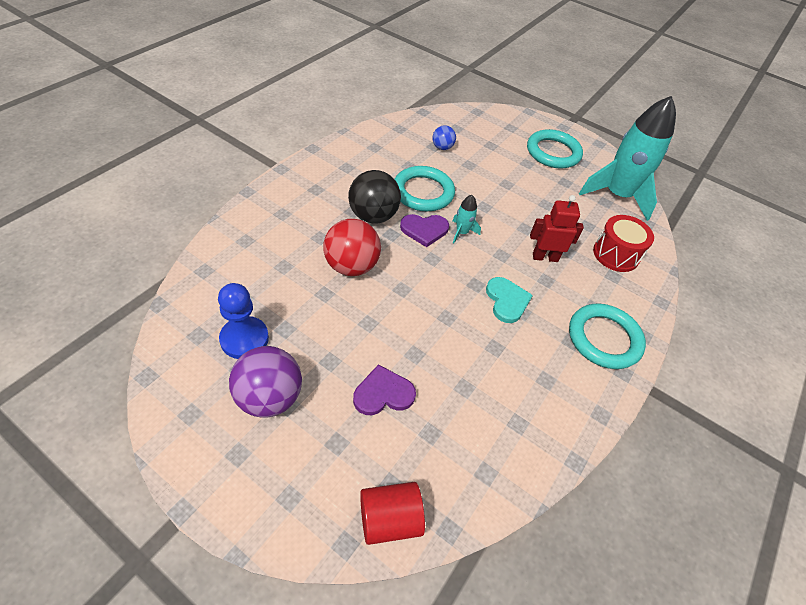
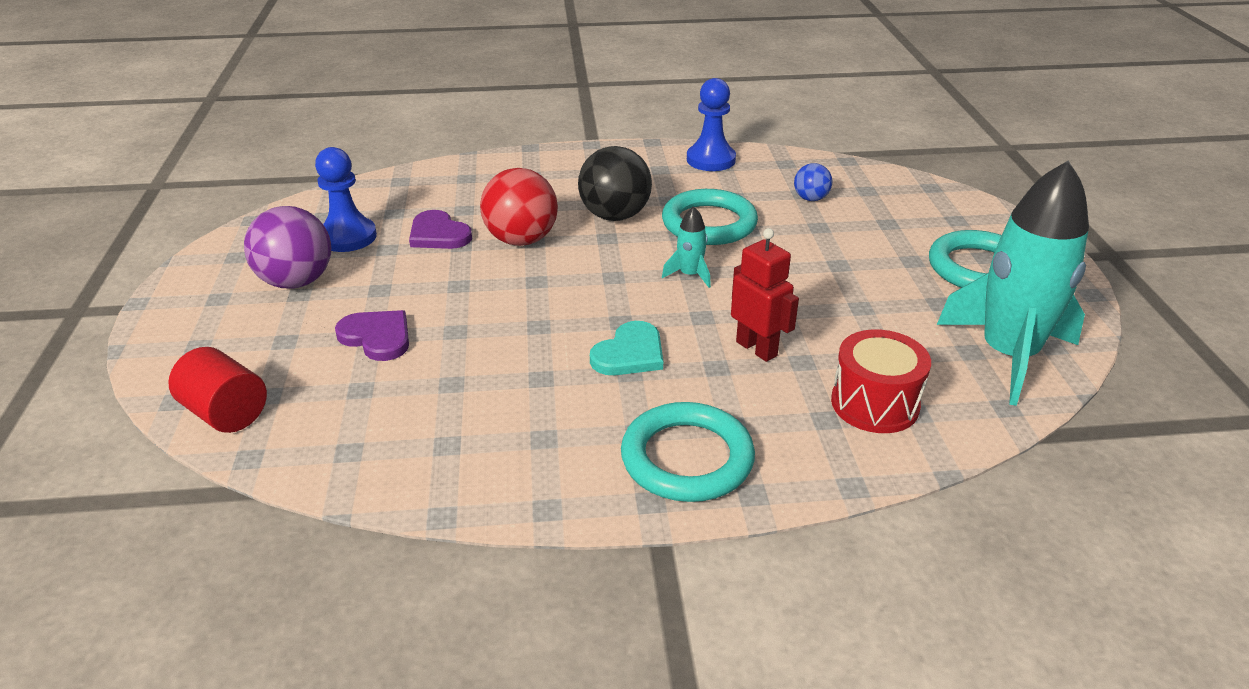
camera: 55 degrees right, 15 degrees down
(362, 145) = (710, 160): none -> blue pawn
(424, 230) = (649, 252): purple heart -> purple heart (438, 234)

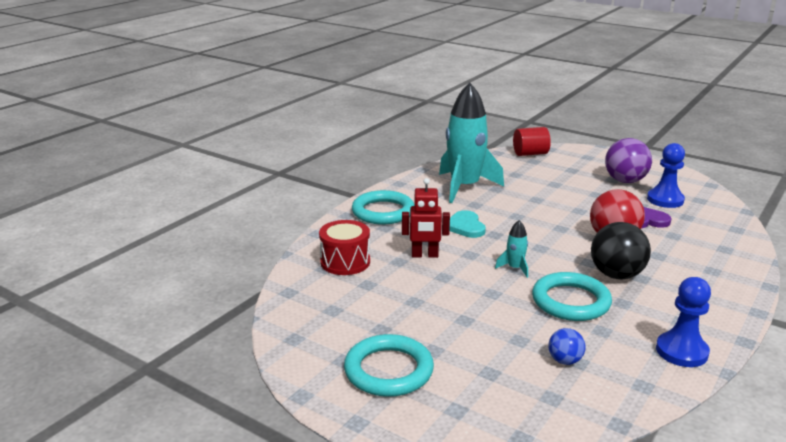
camera: 130 degrees right, 10 degrees down
(377, 337) = (552, 185): purple heart -> none
(1007, 355) = (312, 318): turquoise rocket -> turquoise rocket (465, 187)

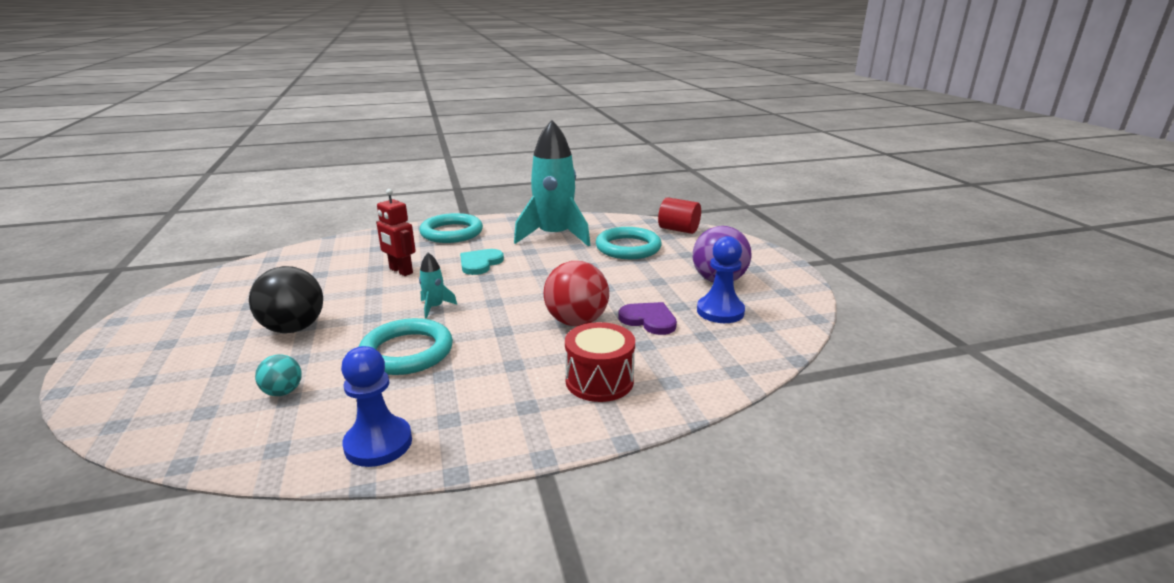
camera: 40 degrees right, 0 degrees up
(345, 262) = (345, 255): red drum -> red drum (599, 381)
(388, 370) = (184, 332): turquoise ring -> turquoise ring (628, 248)
(565, 360) = (283, 392): blue ball -> turquoise ball
(616, 275) = (498, 351): black ball -> black ball (294, 328)

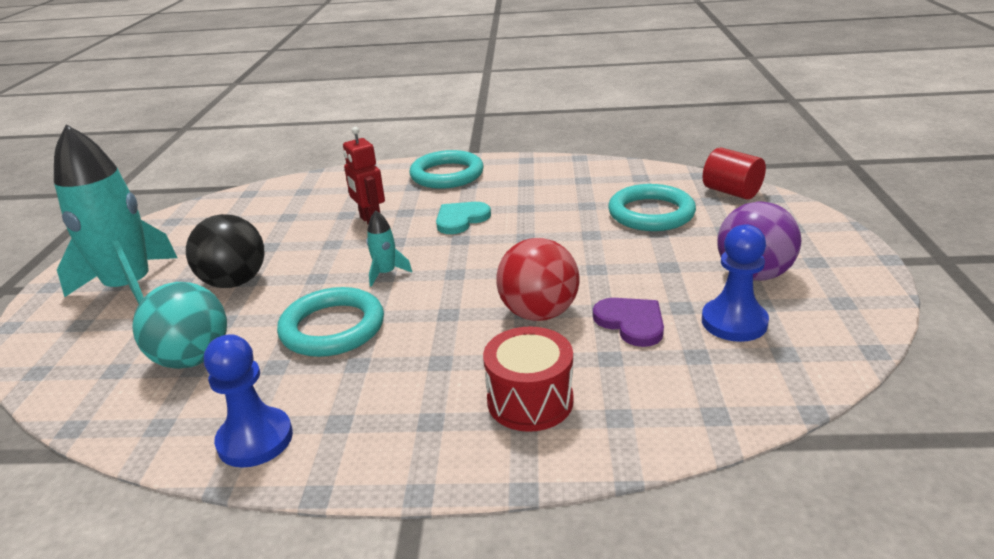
camera: 20 degrees right, 5 degrees up
(283, 392) = (193, 359): turquoise ball -> turquoise ball, size x1.89
(554, 236) = (565, 189): turquoise rocket -> turquoise rocket (130, 288)

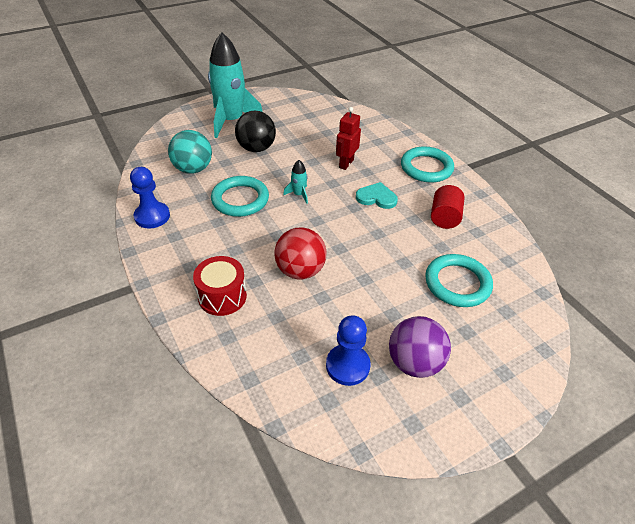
camera: 55 degrees right, 15 degrees up
(631, 323) = (316, 315): purple heart -> none
(731, 192) = (531, 320): red cylinder -> red cylinder (444, 218)

